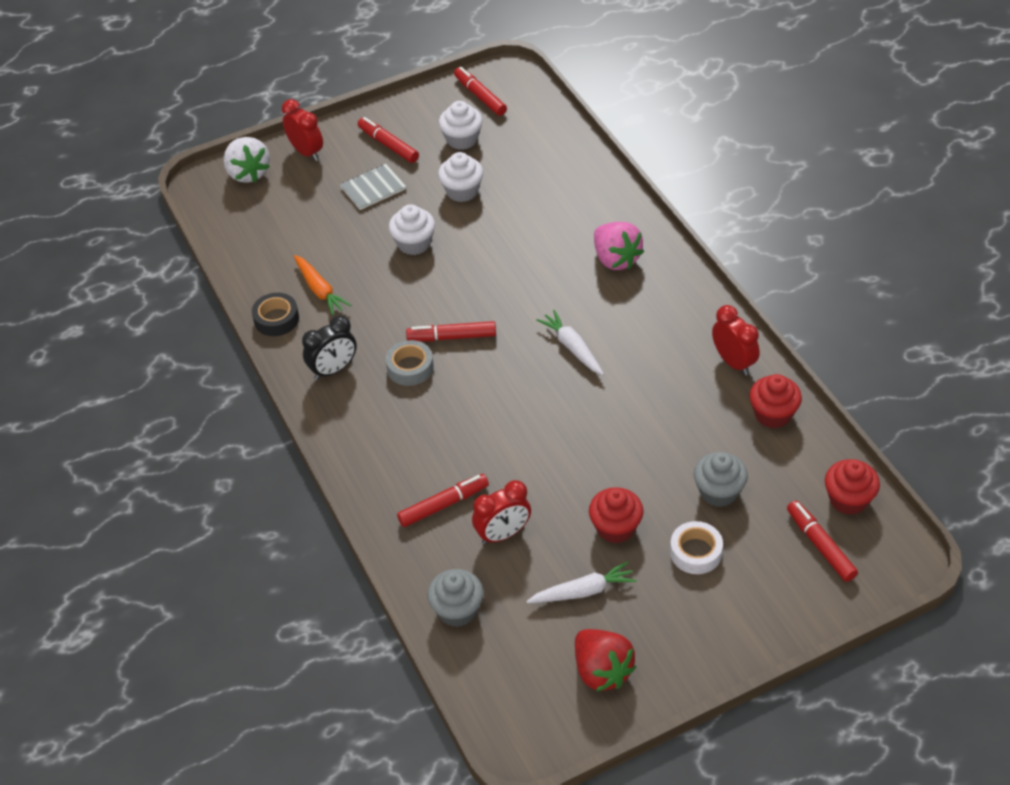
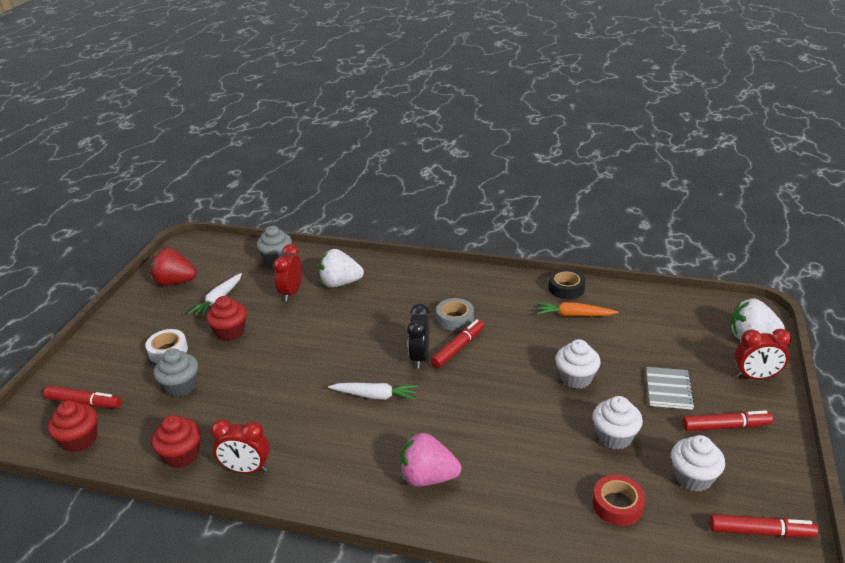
camera: 130 degrees right, 15 degrees down
(333, 370) = (493, 291): black clock -> black clock (420, 357)
(443, 505) = (340, 283): red marker -> white strawberry
(529, 160) = (617, 505): none -> red tape

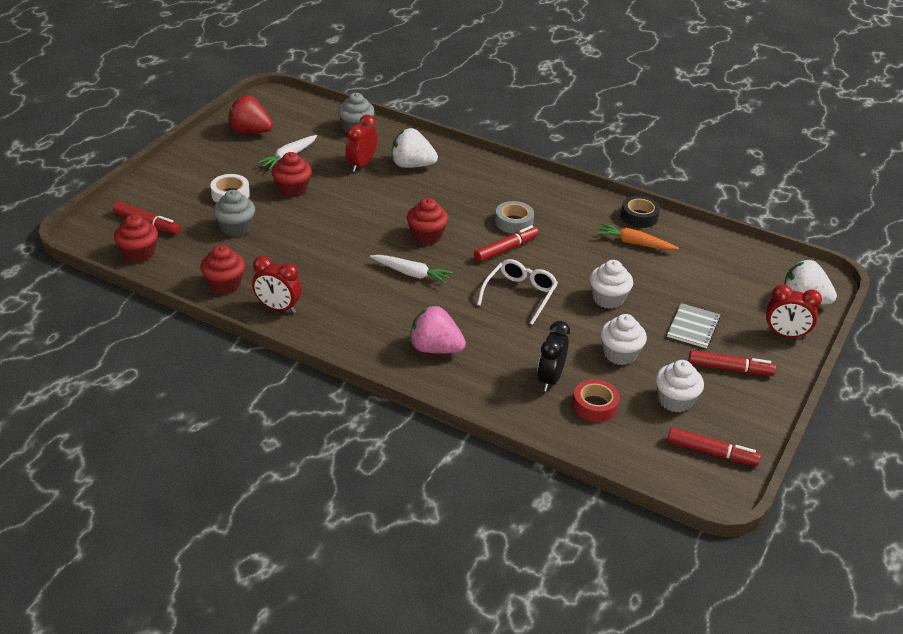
camera: 10 degrees right, 5 degrees up
(377, 351) = (426, 236): none -> red cupcake
(420, 357) = (466, 249): black clock -> black clock (550, 379)
(490, 394) = (520, 295): none -> white glasses

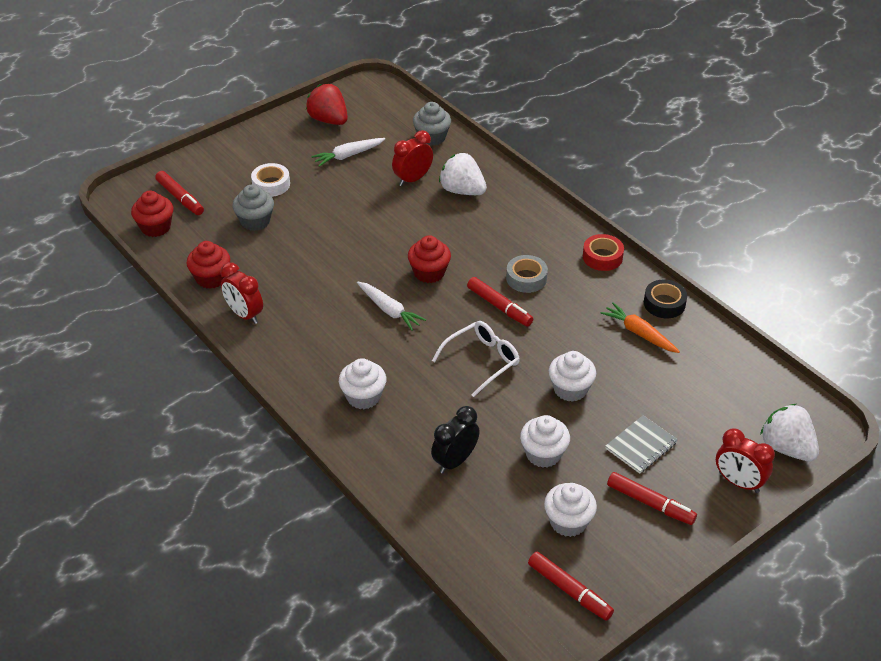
camera: 25 degrees right, 5 degrees up
(292, 189) = (331, 192): red cupcake -> none
(435, 349) = (363, 397): pink strawberry -> white cupcake
(506, 249) = (499, 307): red marker -> red marker turned 60 degrees clockwise
(595, 406) = (481, 503): red tape -> red tape (602, 257)

